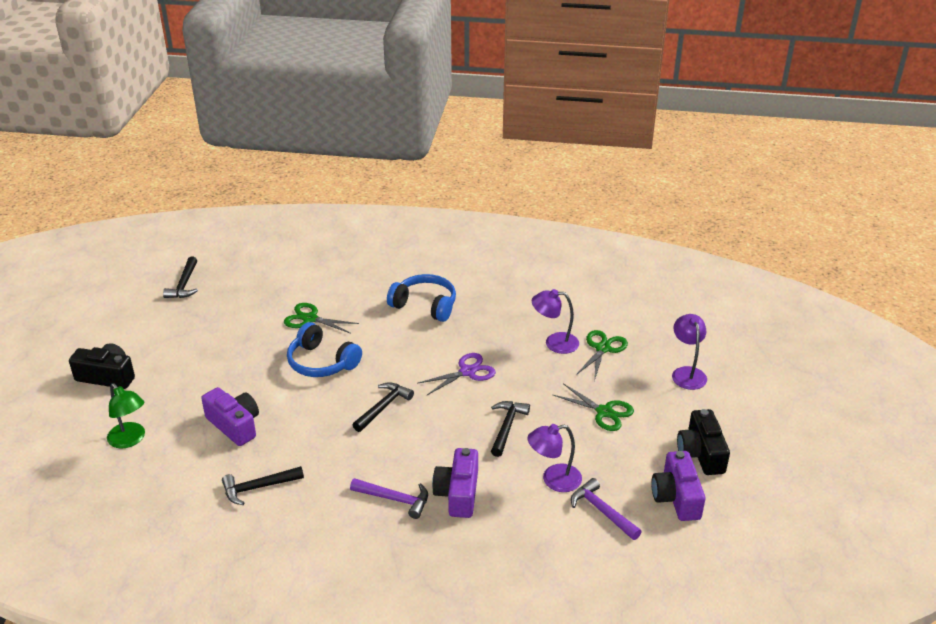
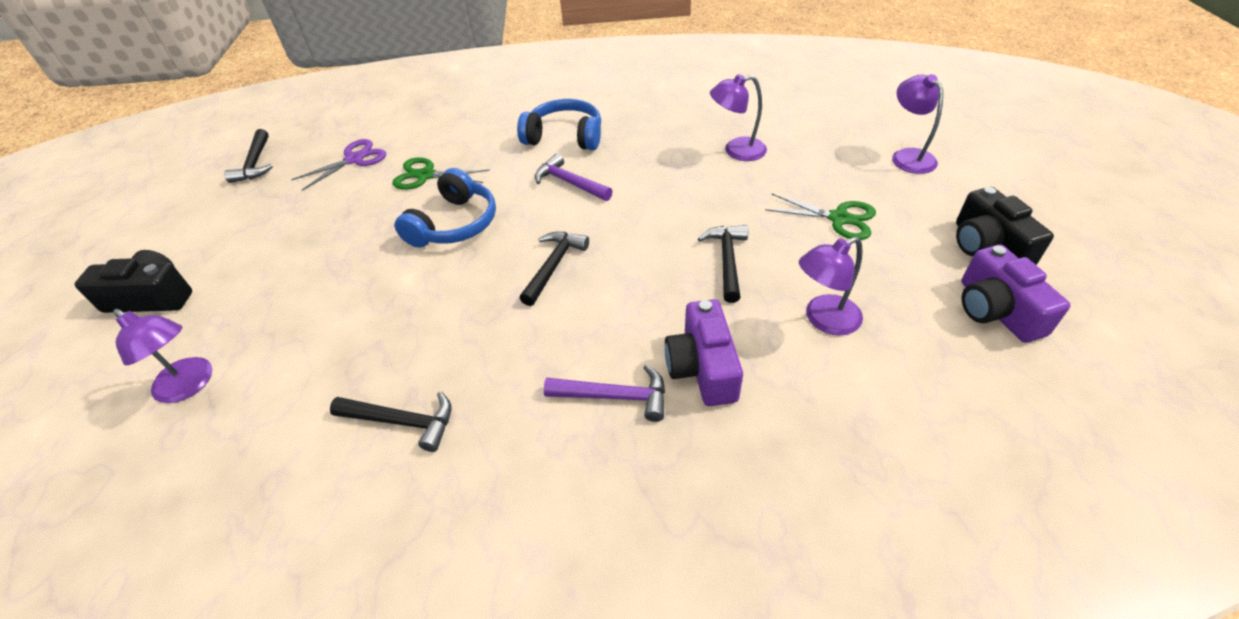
camera: 10 degrees left, 10 degrees up
(130, 440) = (190, 386): green lamp -> purple lamp
(234, 425) = (349, 331): purple camera -> none
(258, 487) = (402, 422): black hammer -> black hammer turned 135 degrees counterclockwise
(321, 362) = (454, 224): blue headphones -> blue headphones turned 90 degrees counterclockwise
(467, 372) = (646, 202): purple scissors -> purple scissors (354, 159)
(602, 511) = (913, 351): purple hammer -> purple hammer (570, 183)
(603, 348) = (795, 147): green scissors -> none

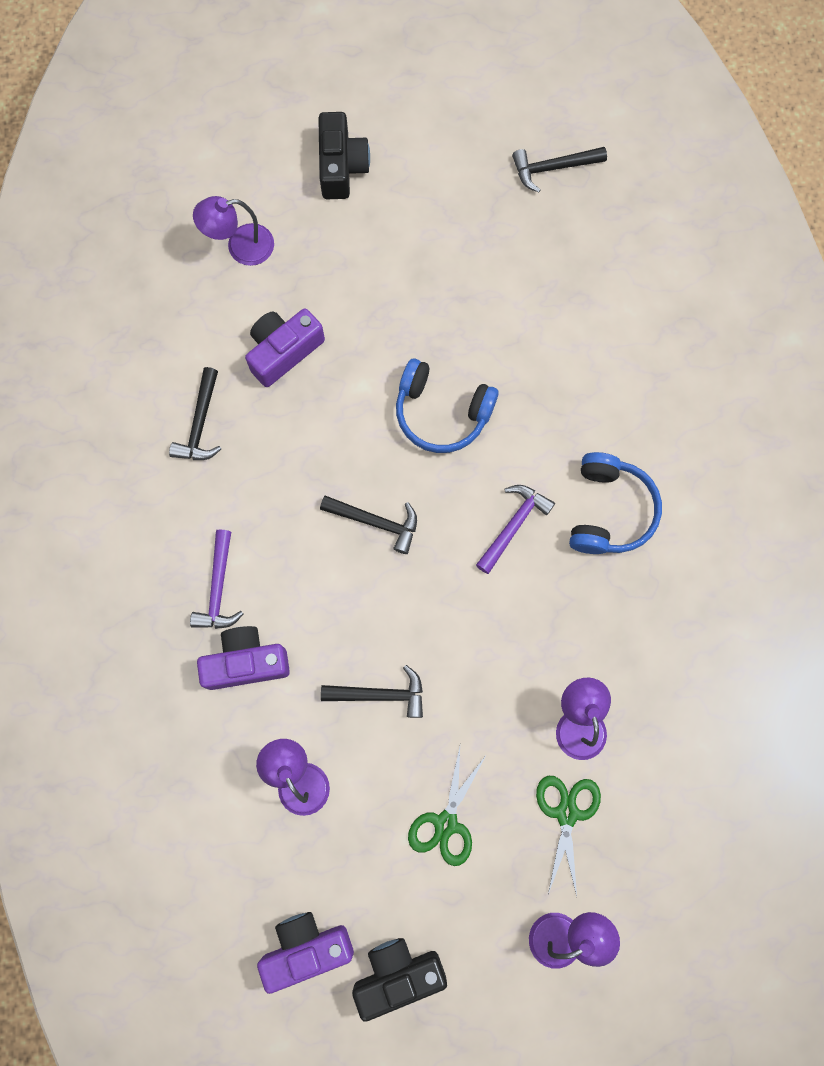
camera: 85 degrees right, 30 degrees up
(190, 386) = (240, 247): purple lamp -> purple lamp turned 45 degrees clockwise
(342, 342) = (283, 351): none -> purple camera
(354, 159) = (560, 274): purple scissors -> none
(426, 175) = (529, 363): green scissors -> green scissors (567, 813)

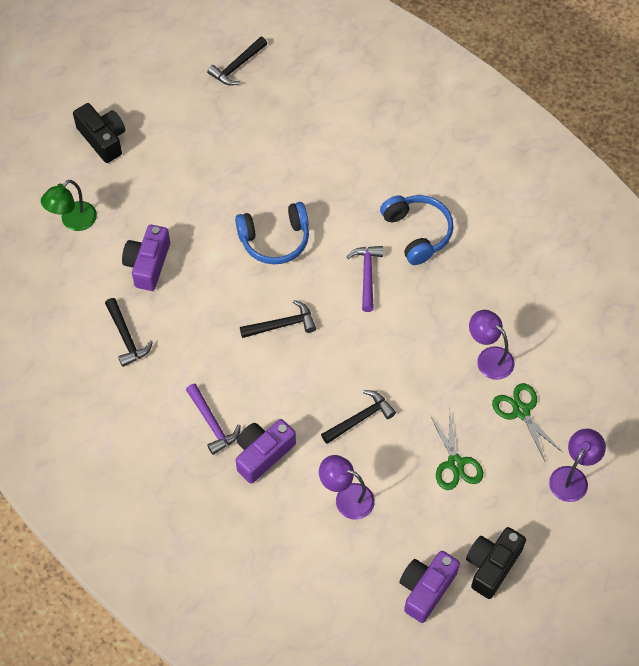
camera: 35 degrees left, 15 degrees down
(240, 247) = (73, 221): purple lamp -> green lamp

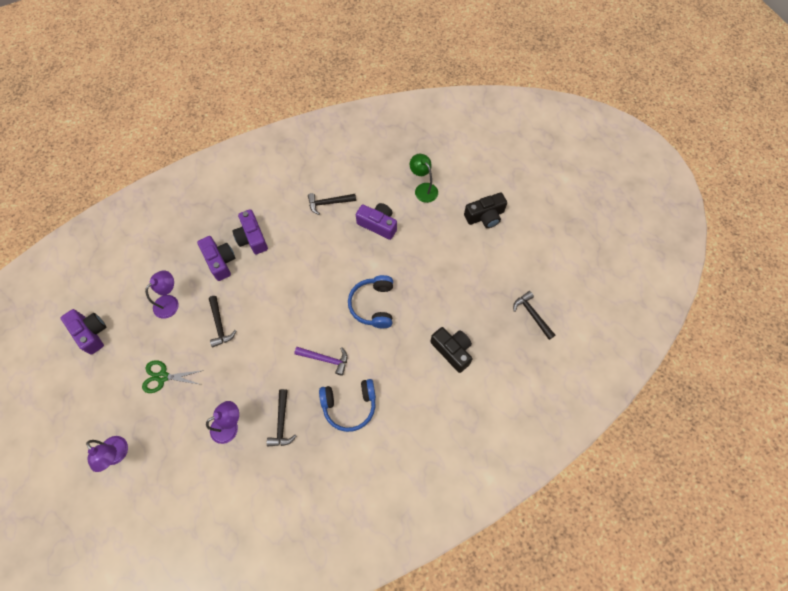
camera: 105 degrees right, 5 degrees up
(212, 423) = (252, 238): purple hammer -> purple camera
(282, 325) = (306, 294): black hammer -> black hammer (281, 422)
(492, 565) = (85, 378): black camera -> black camera (452, 351)
(521, 411) = (180, 435): green scissors -> none

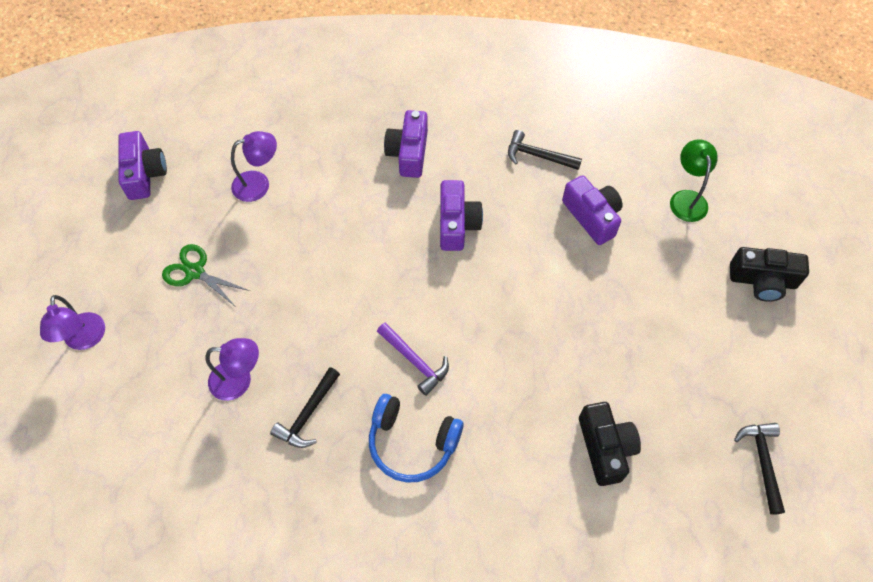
camera: 30 degrees right, 5 degrees down
(219, 325) = (303, 243): black hammer -> none
(220, 261) = (350, 163): purple camera -> purple camera (457, 224)
(373, 305) = (524, 323): blue headphones -> none

